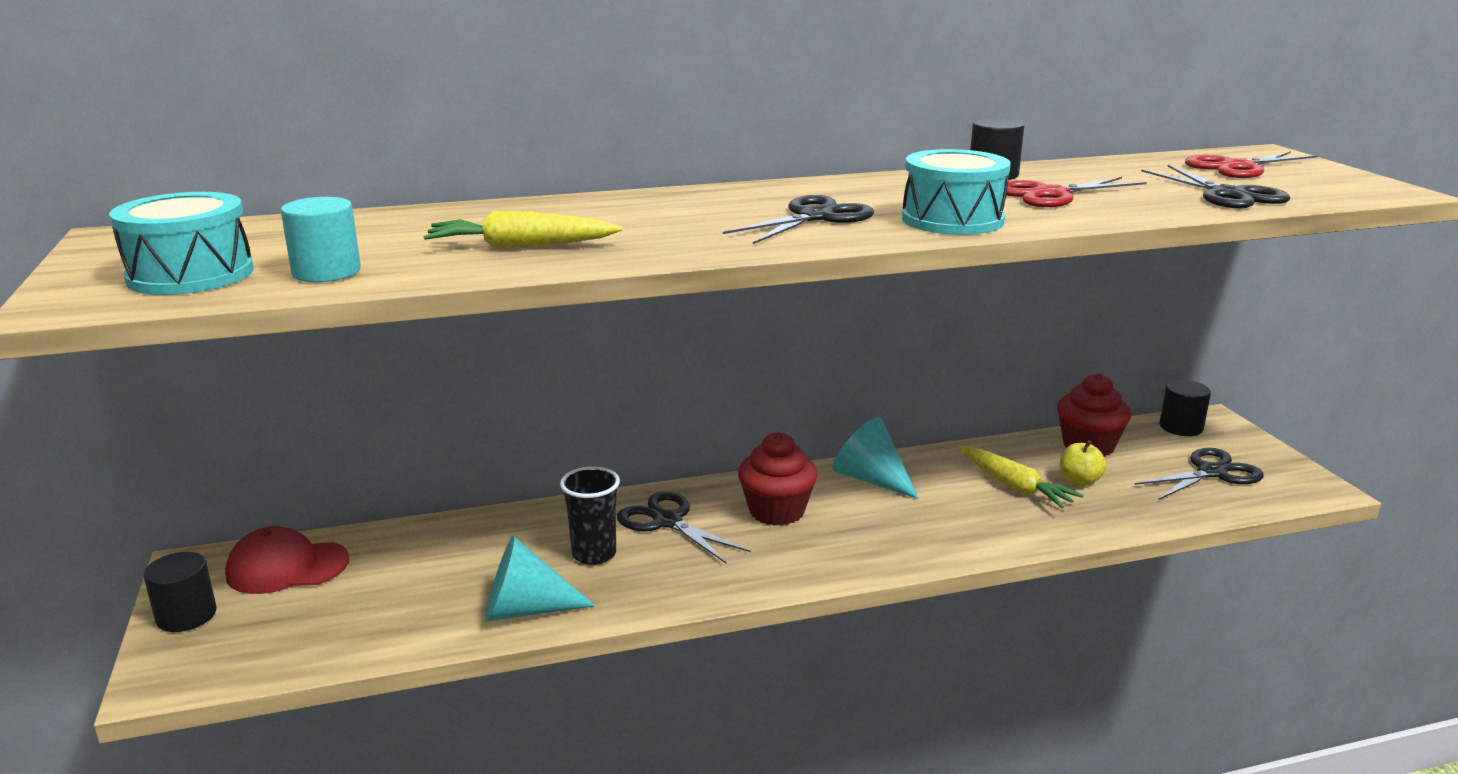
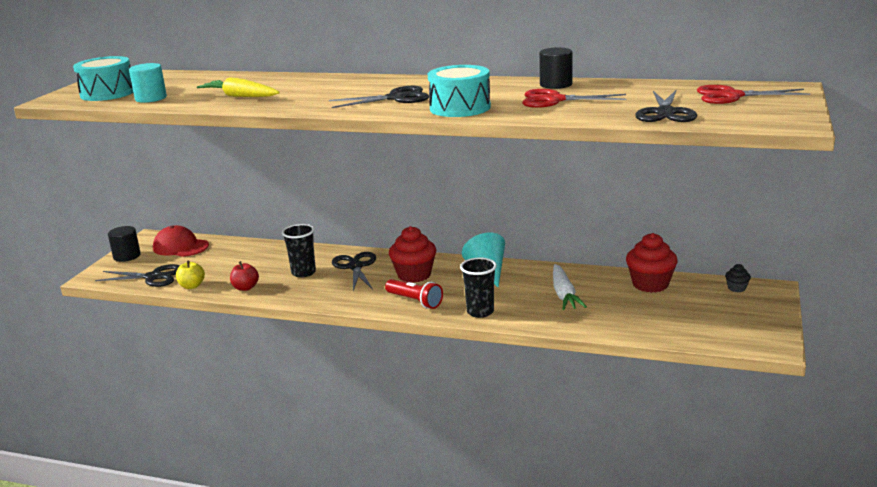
camera: 35 degrees right, 0 degrees up
(525, 610) = (245, 288): turquoise cone -> red apple
(837, 552) = (415, 301): none -> red flashlight
(949, 542) = (480, 312): none -> black cup
(1014, 486) = (564, 294): yellow carrot -> white carrot
(1079, 481) = (610, 301): yellow apple -> yellow apple (192, 286)
(1181, 427) = (736, 288): black cylinder -> black cupcake
(1212, 473) = (709, 318): black scissors -> black scissors (153, 277)

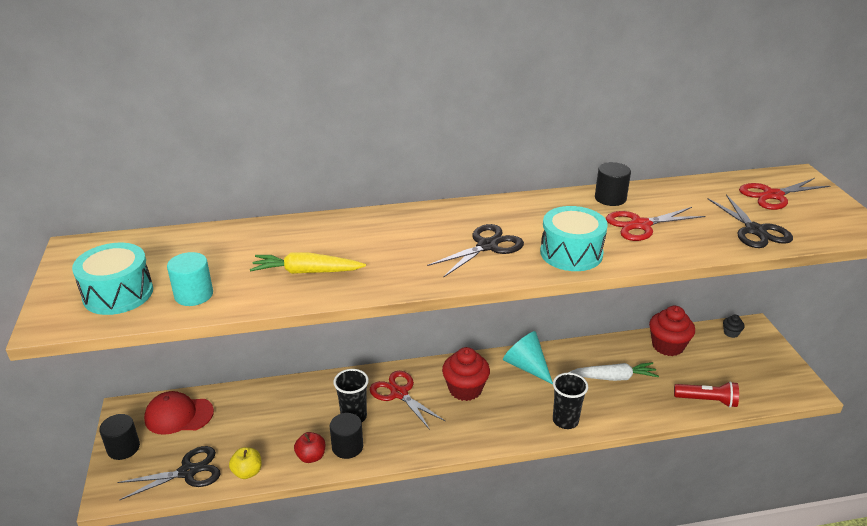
camera: 30 degrees left, 10 degrees up
(278, 288) = (347, 447): none -> black cylinder
(355, 267) = (399, 393): black scissors -> red scissors
(415, 301) = (497, 424): red flashlight -> red flashlight (707, 400)
(564, 294) = (614, 377): white carrot -> white carrot turned 60 degrees counterclockwise

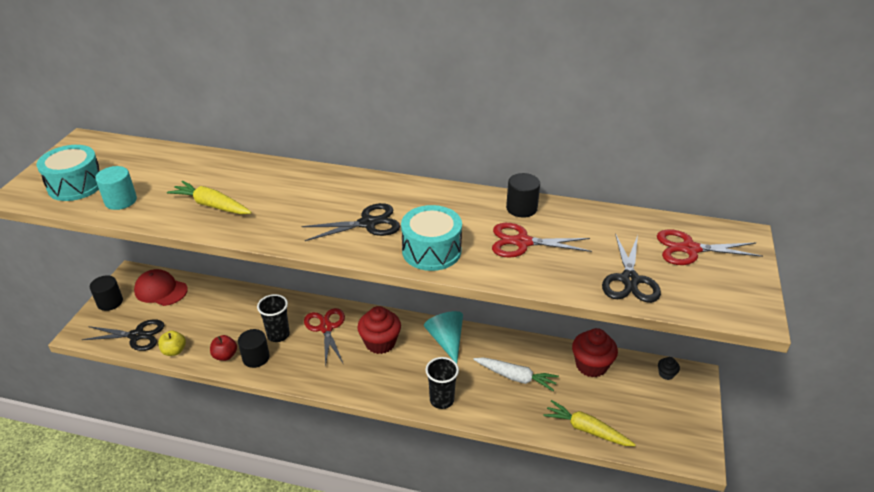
camera: 25 degrees right, 5 degrees up
(707, 400) = (586, 429): red flashlight -> yellow carrot

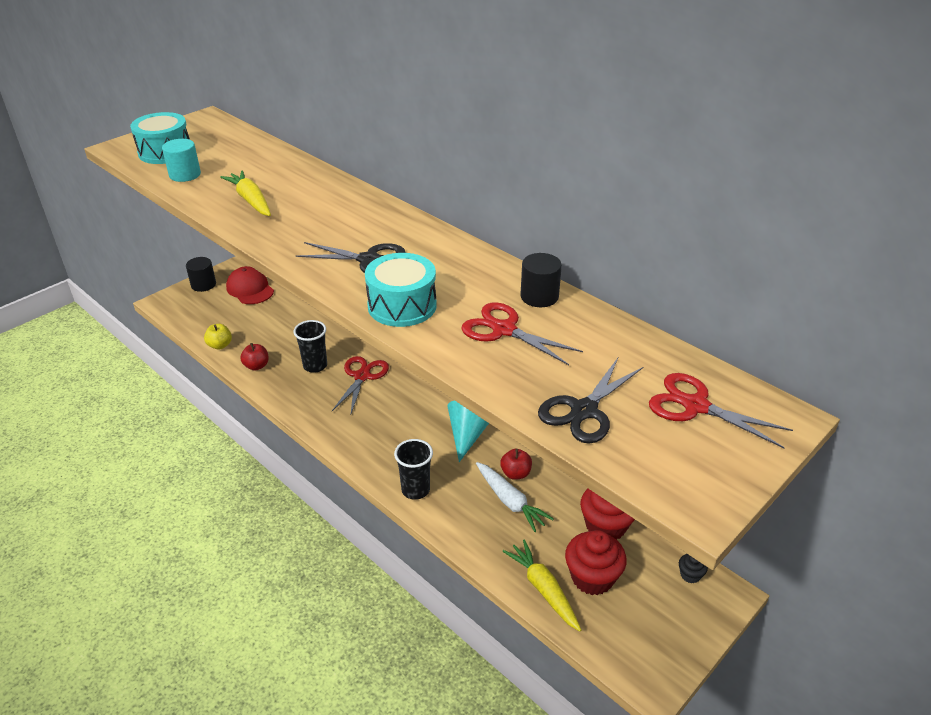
camera: 30 degrees right, 0 degrees up
(137, 335) = (202, 321): black scissors -> none
(256, 357) = (280, 378): black cylinder -> none
(380, 343) = (401, 410): red cupcake -> red cupcake (592, 577)
(503, 355) = (515, 473): none -> red apple

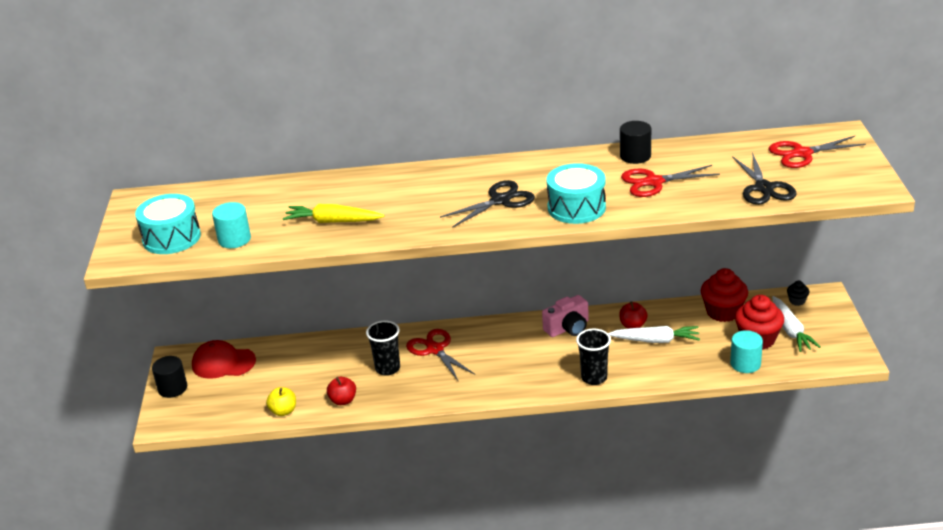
camera: 45 degrees left, 5 degrees down
(468, 434) = (568, 328): turquoise cone -> pink camera
(543, 589) = (745, 364): yellow carrot -> turquoise cylinder
(636, 597) = (791, 330): none -> white carrot

